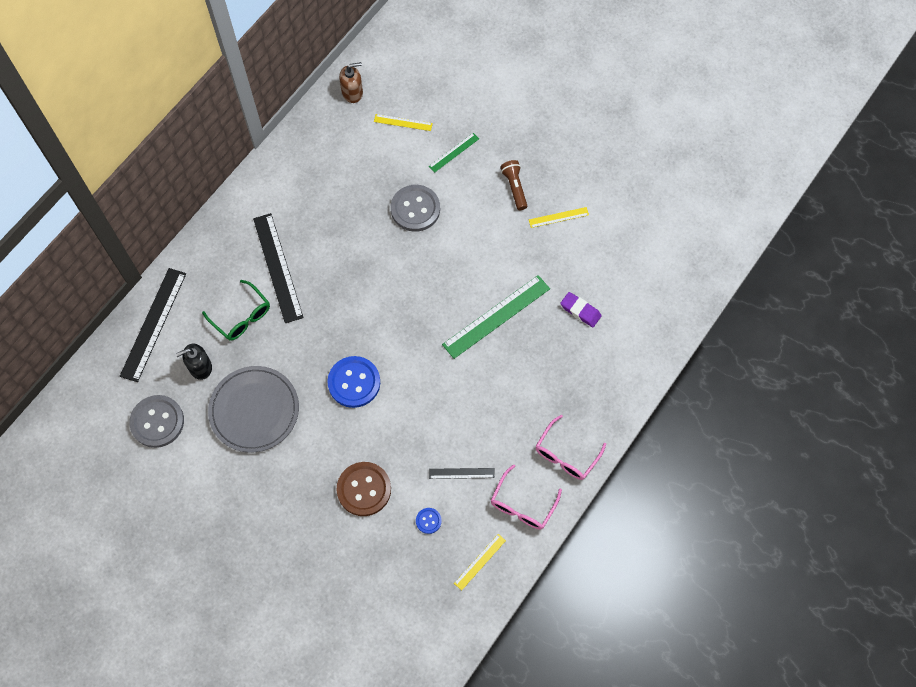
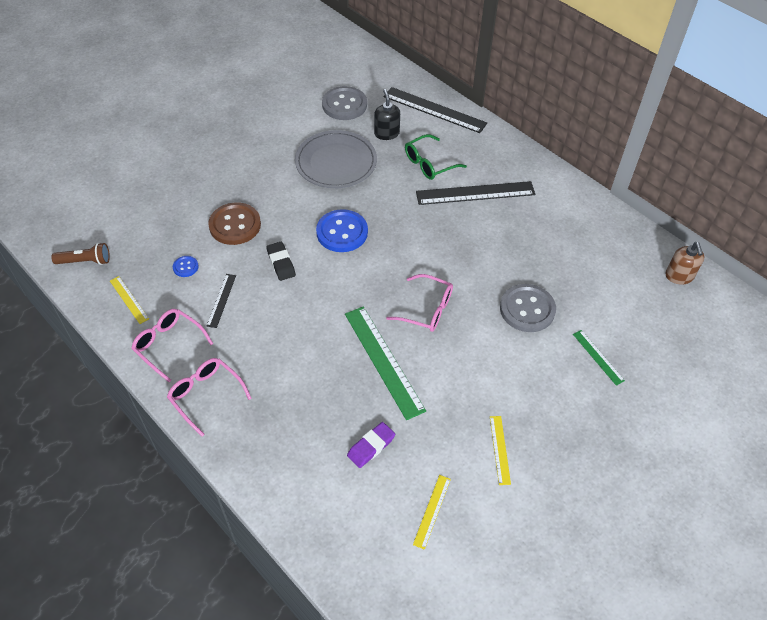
camera: 100 degrees right, 15 degrees down
(403, 122) = (640, 315): yellow ruler -> yellow ruler (432, 511)
(405, 430) = (281, 263): none -> black eraser
(433, 290) = (427, 309): none -> pink glasses
(514, 187) = (546, 410): brown flashlight -> brown flashlight (85, 261)

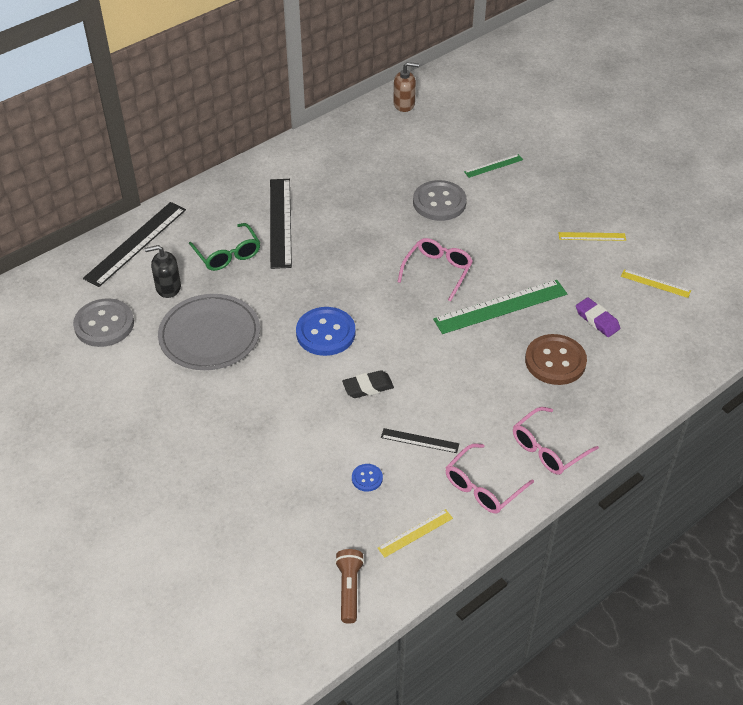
camera: 85 degrees left, 5 degrees down
(235, 225) = (303, 432): brown button -> brown button (555, 361)

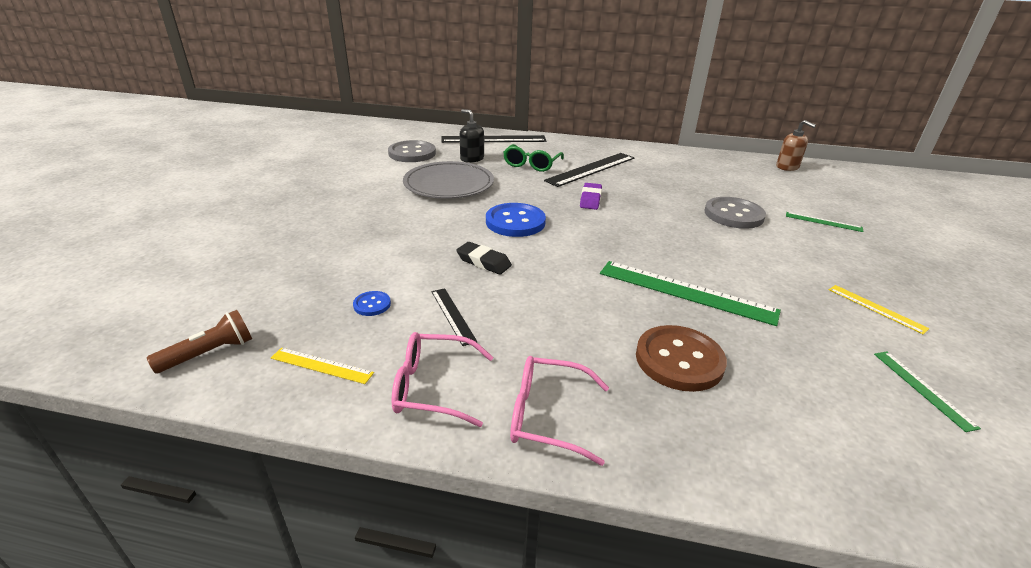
camera: 50 degrees right, 15 degrees down
(438, 271) = (664, 243): pink glasses -> none
(597, 320) = (785, 365): purple eraser -> purple eraser (590, 199)
(655, 283) = (922, 388): yellow ruler -> green ruler

